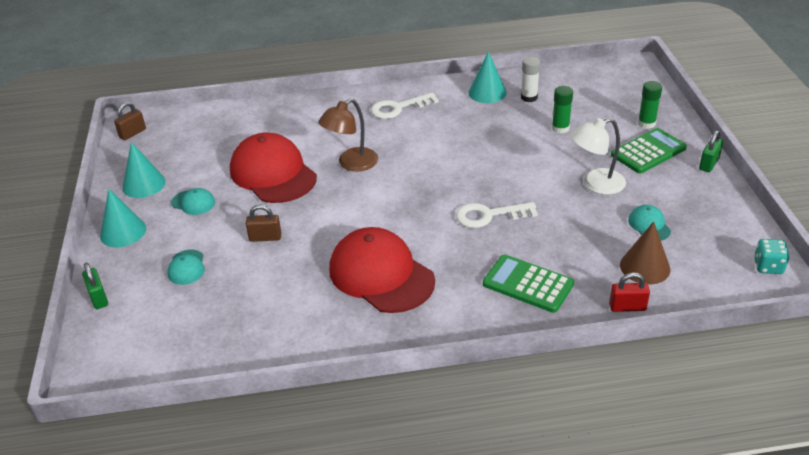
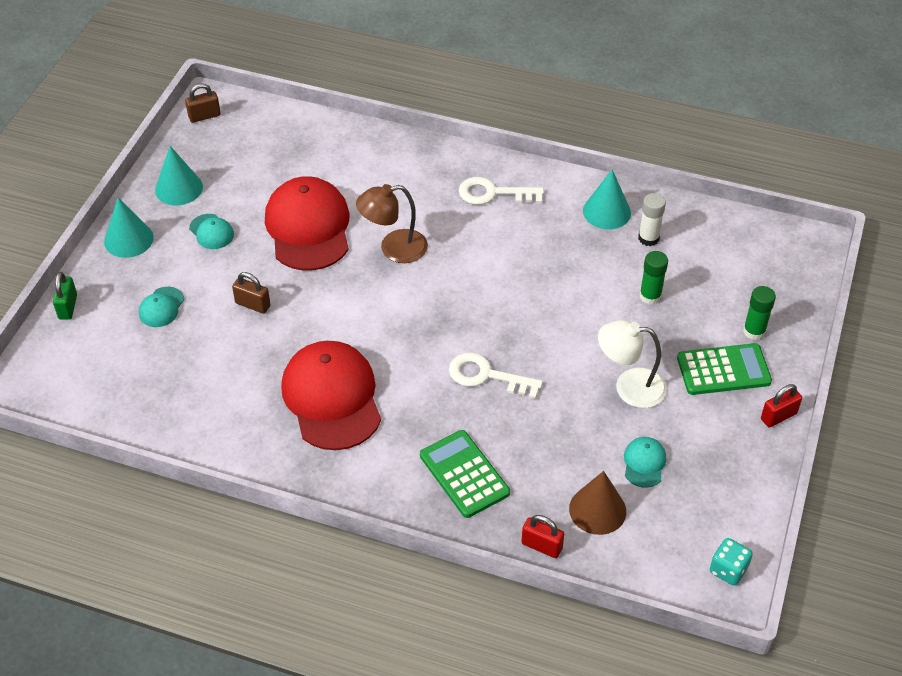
camera: 25 degrees right, 10 degrees up
(709, 164) = (778, 416): green padlock -> red padlock

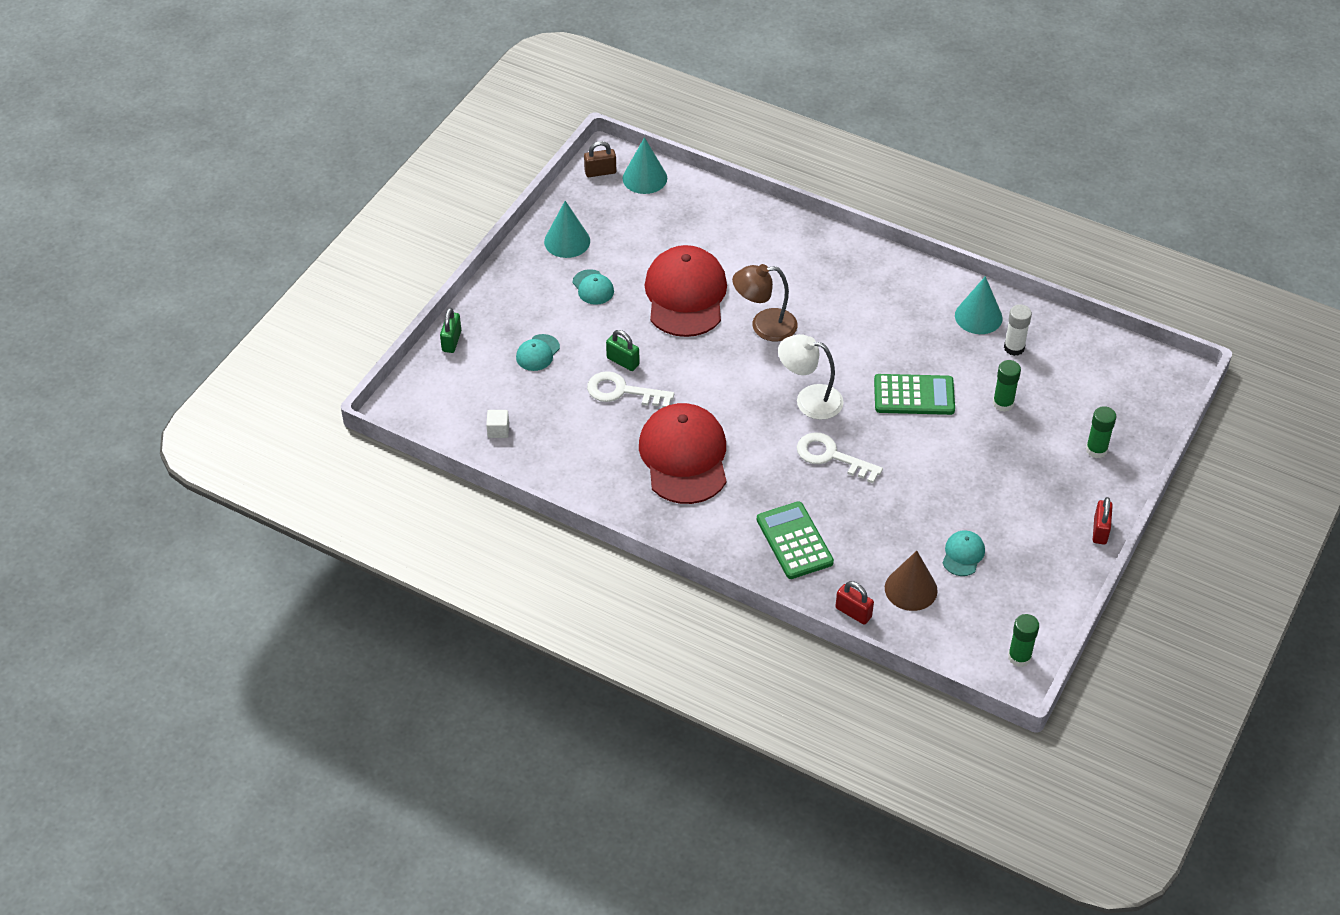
camera: 10 degrees right, 0 degrees up
(128, 239) = (514, 285): turquoise cone -> turquoise cone (644, 178)
(128, 396) = (498, 430): none -> white cube
(252, 304) = (623, 361): brown padlock -> green padlock
(493, 193) = (870, 284): white key -> white key (623, 391)
(629, 387) = (964, 484): white lamp -> white lamp (809, 399)
(723, 370) = (1058, 481): green calculator -> green calculator (914, 395)
(728, 570) = (1019, 657): turquoise dice -> green glue stick
(778, 416) = (1100, 531): red padlock -> red padlock turned 60 degrees counterclockwise

